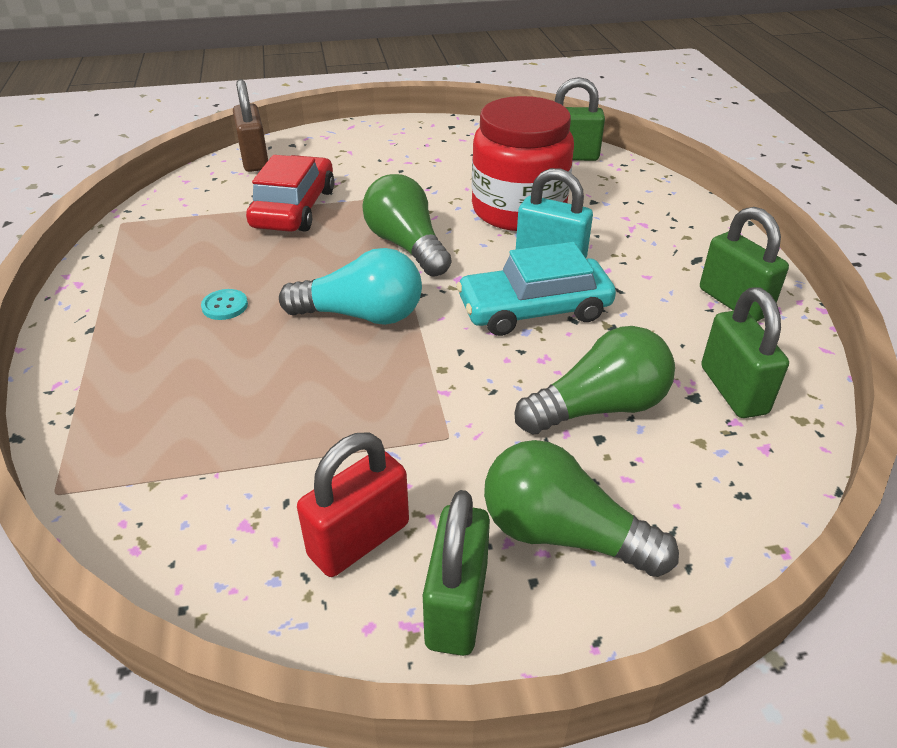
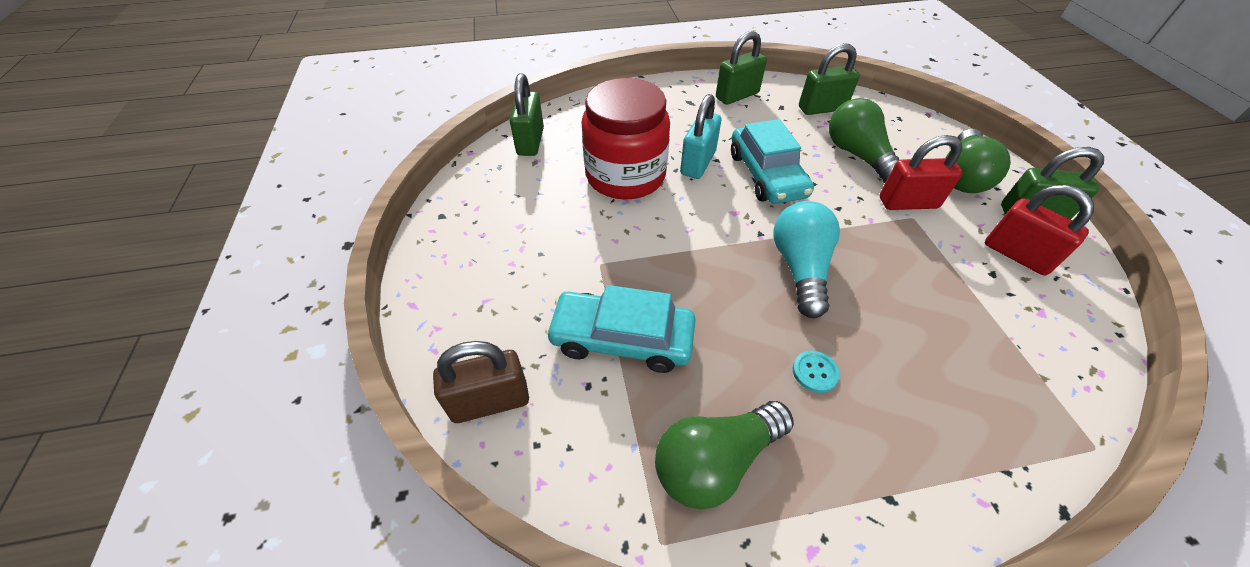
camera: 90 degrees left, 10 degrees up
(294, 208) = (622, 338): red car -> turquoise car
(407, 246) = (690, 244): green light bulb -> green light bulb (715, 461)
(482, 439) = (908, 203): none -> red padlock

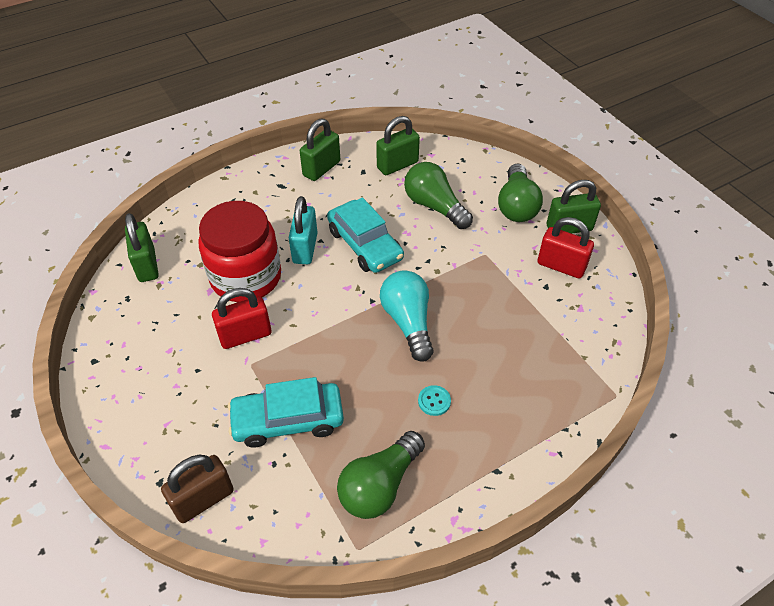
camera: 20 degrees left, 0 degrees up
(908, 203) = (479, 241): red padlock -> red padlock (245, 335)

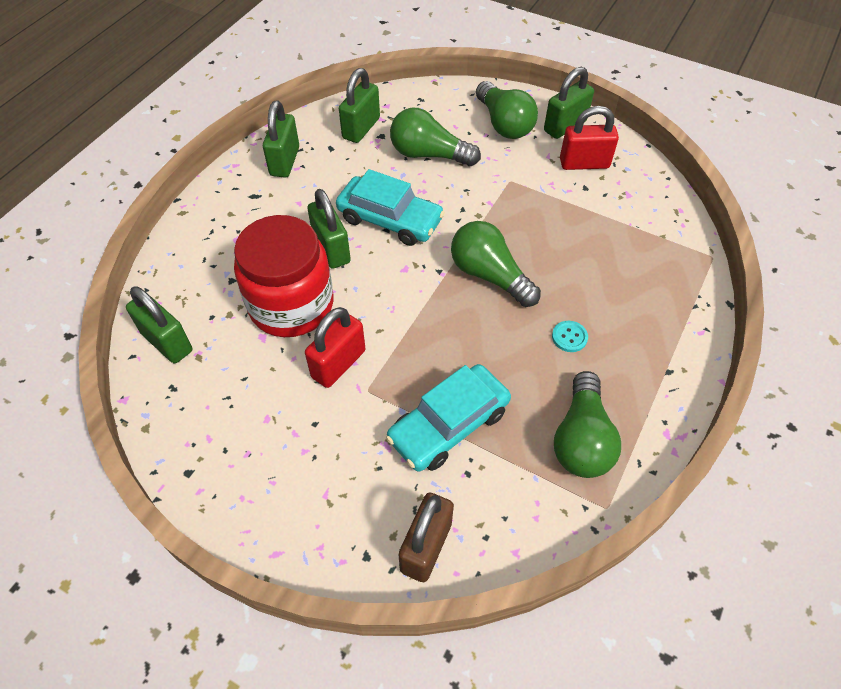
camera: 30 degrees left, 5 degrees up
(305, 248) = (331, 249): turquoise padlock -> green padlock
(408, 322) = (489, 275): turquoise light bulb -> green light bulb

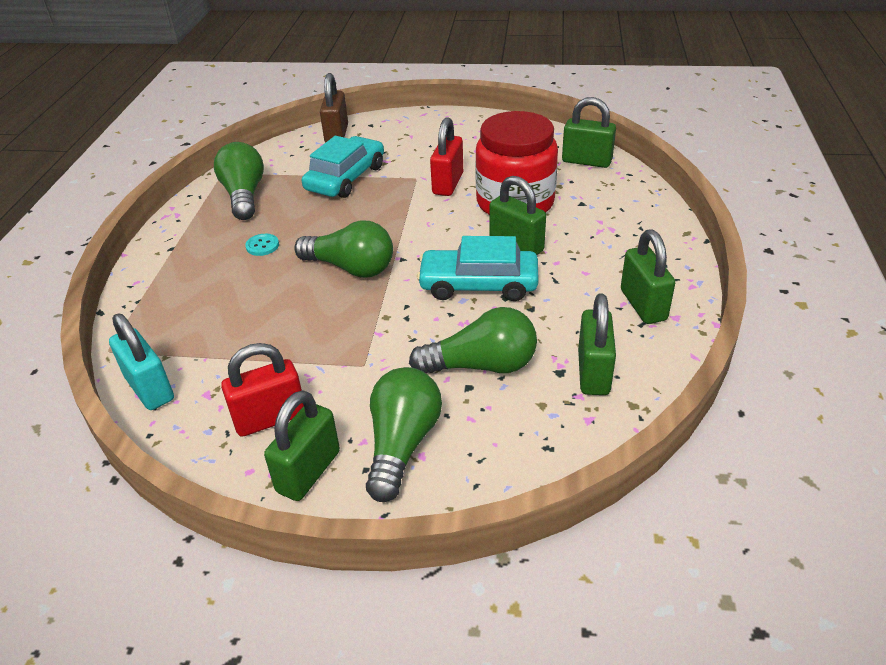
camera: 160 degrees right, 15 degrees down
(504, 124) = (402, 444): green light bulb -> green light bulb turned 60 degrees clockwise
(672, 211) = (150, 388): none -> turquoise padlock

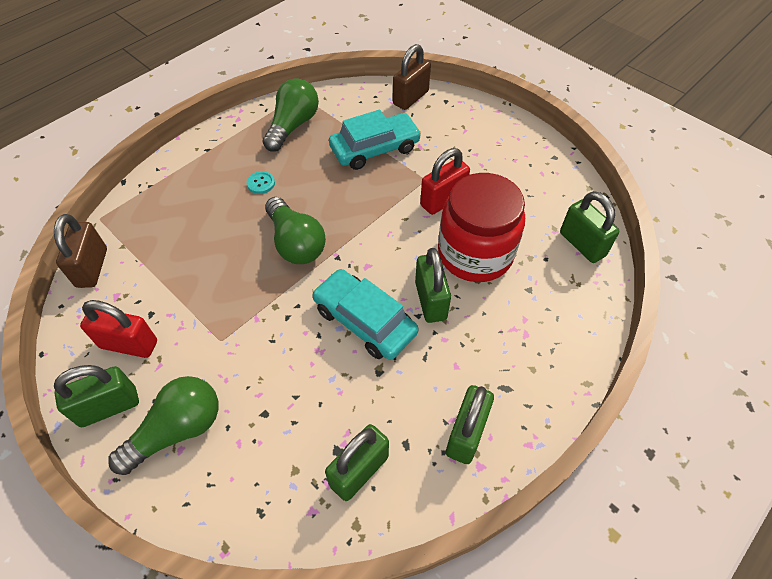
camera: 35 degrees right, 15 degrees up
(150, 388) = (92, 268): turquoise padlock -> brown padlock
(482, 365) = (291, 401): green light bulb -> none

